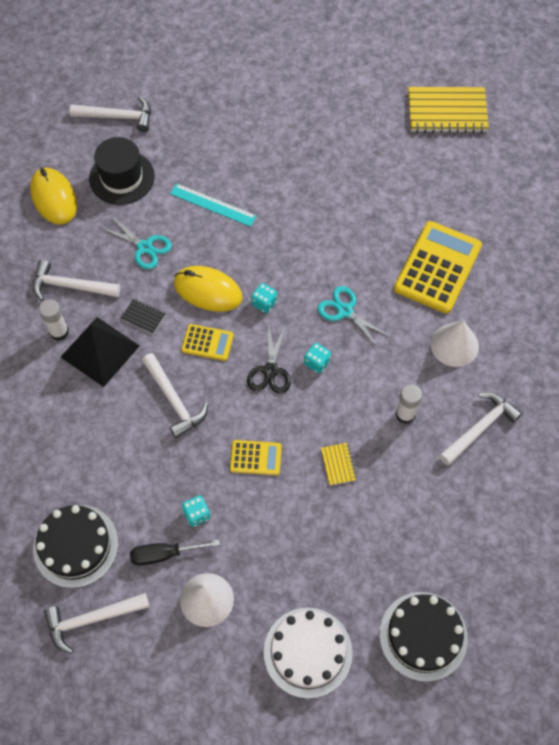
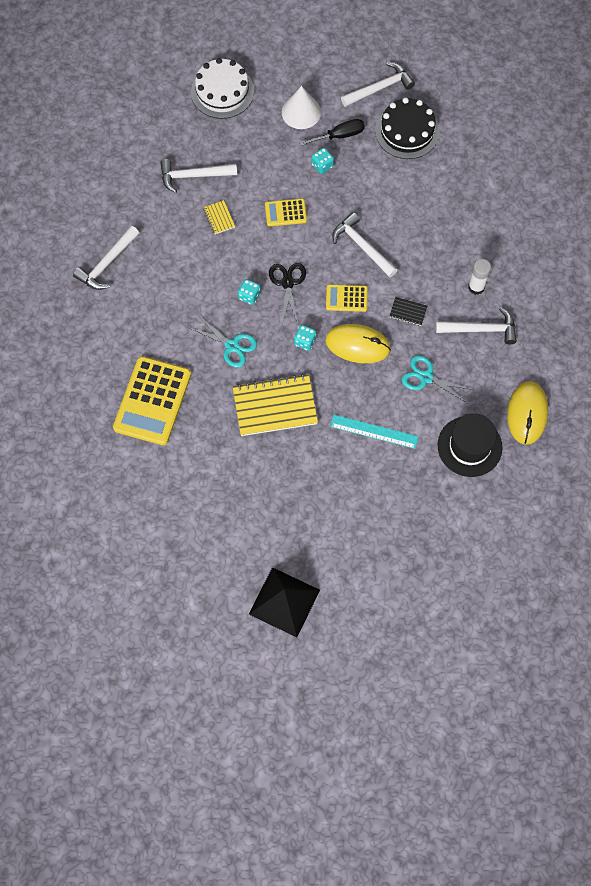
camera: 170 degrees right, 5 degrees up
(54, 198) = (527, 414): yellow mouse -> yellow mouse turned 45 degrees clockwise
(100, 351) = (436, 276): black pyramid -> black pyramid (284, 602)
(118, 117) = (495, 516): white hammer -> white hammer (193, 176)
(405, 415) = (169, 264): white glue stick -> none
(423, 636) = (141, 113): black cake -> none
(447, 112) = (156, 580): yellow notebook -> yellow notebook (275, 406)
(454, 345) = (132, 330): white cone -> none

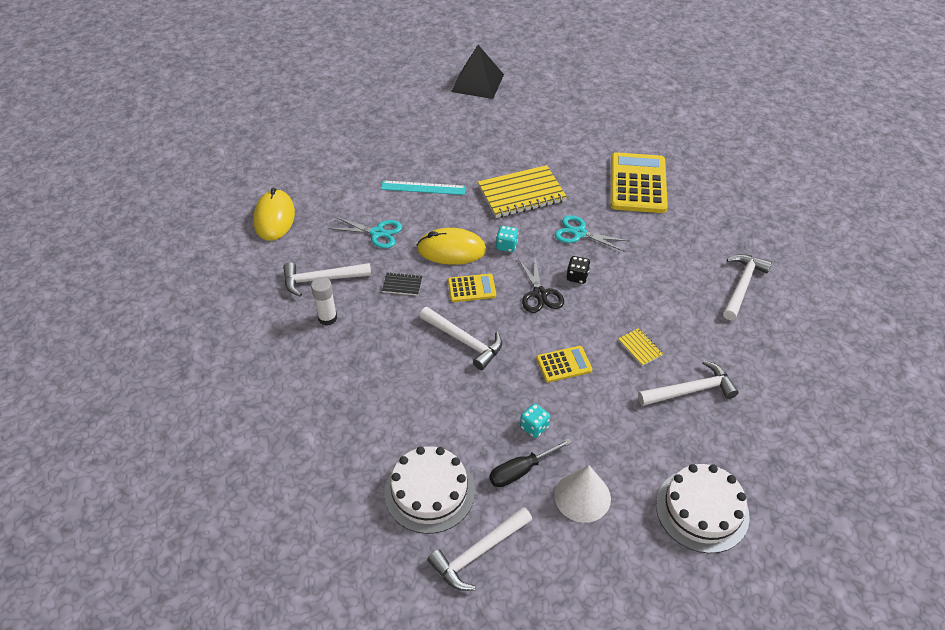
camera: 170 degrees right, 20 degrees down
(249, 296) = (577, 277): turquoise dice -> black dice
(407, 131) = (429, 491): black cake -> white cake
(469, 446) = (331, 188): black hat -> none

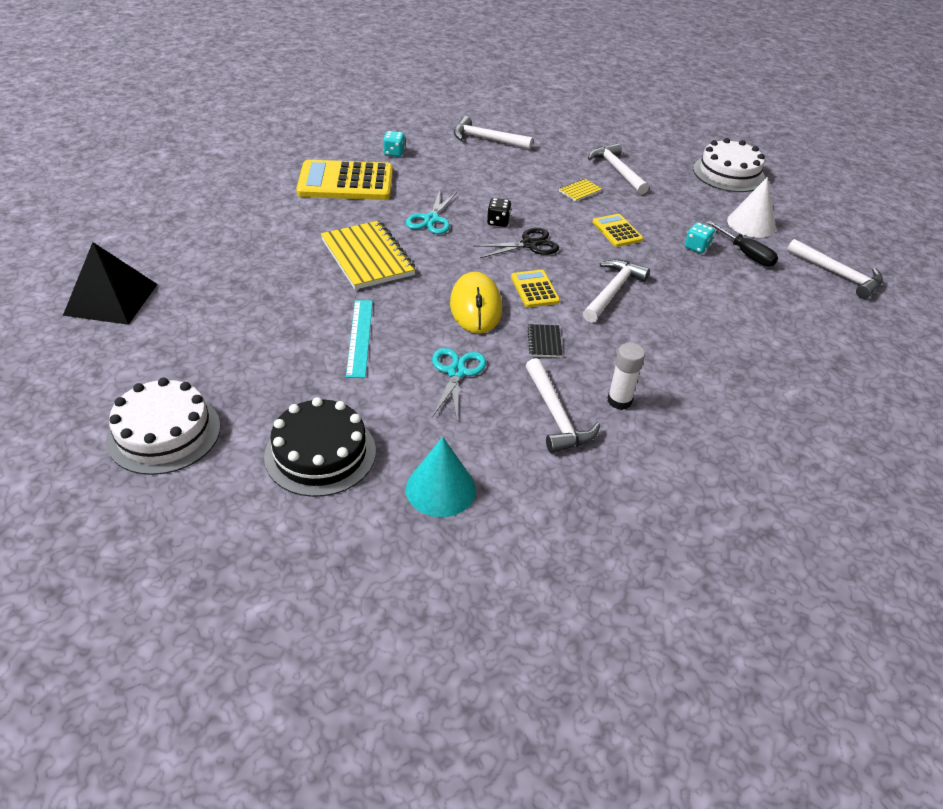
camera: 100 degrees left, 5 degrees down
(274, 218) = (440, 489): yellow mouse -> turquoise cone
(318, 170) = (320, 453): none -> black cake
(429, 491) = (799, 304): white cake -> white cake (164, 433)
(506, 246) = (460, 267): turquoise dice -> turquoise dice (394, 153)

